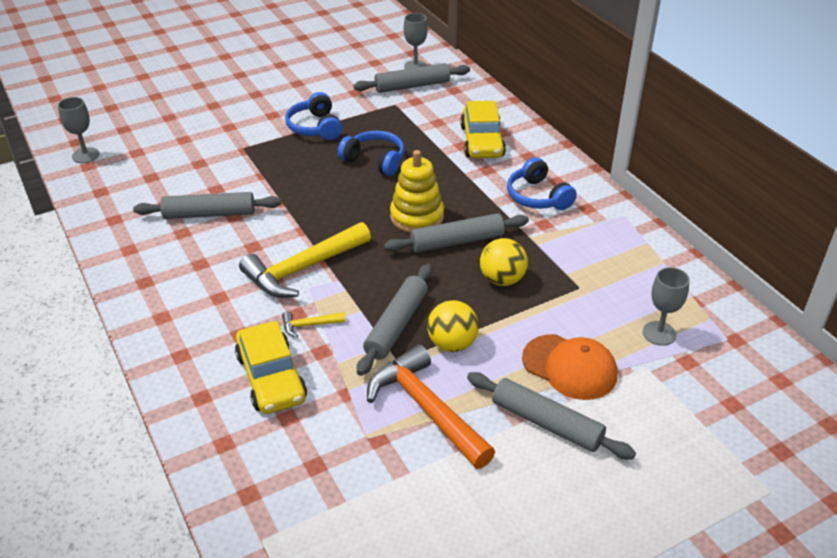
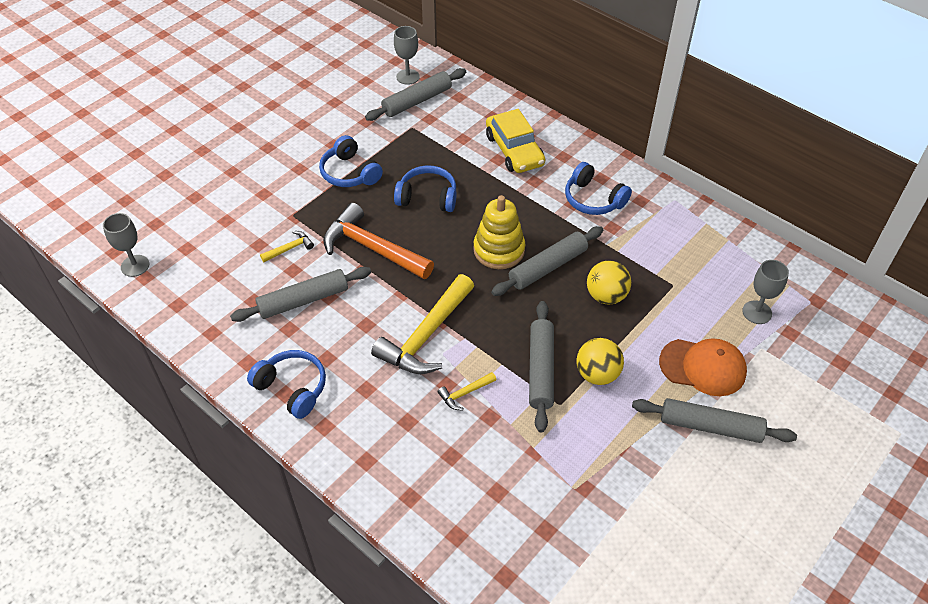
camera: 20 degrees left, 10 degrees up
(154, 279) = (292, 388): none -> blue headphones
(224, 172) = (289, 248): none -> yellow hammer
(271, 377) = (461, 457): yellow car -> none
(426, 408) = (608, 444): orange hammer -> orange hammer (372, 248)

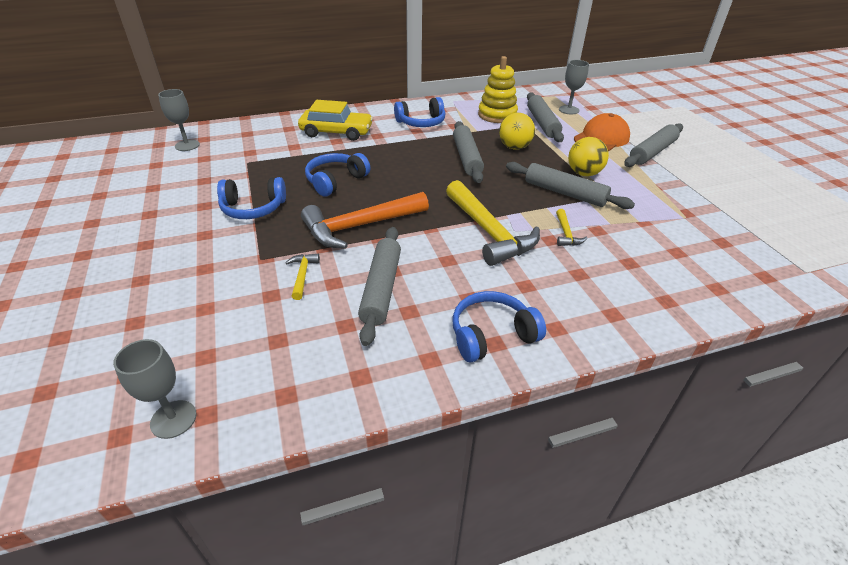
camera: 60 degrees left, 10 degrees down
(417, 101) = (222, 150): grey rolling pin -> grey rolling pin (542, 123)
(499, 250) = (429, 170): yellow stacking toy -> yellow stacking toy (497, 115)

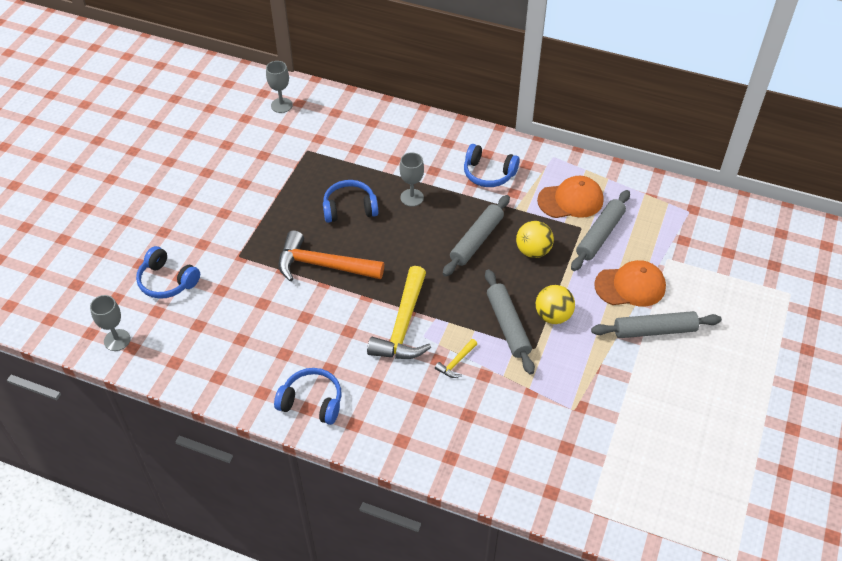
camera: 40 degrees right, 10 degrees up
(253, 208) = (271, 205): blue headphones -> blue headphones (167, 281)
(302, 275) = (250, 285): yellow hammer -> none
(336, 132) = (404, 148): yellow car -> none
(381, 289) = (285, 326): grey rolling pin -> none
(497, 115) = (570, 200): yellow stacking toy -> orange cap
(568, 110) = (653, 231): grey goblet -> grey goblet (412, 197)

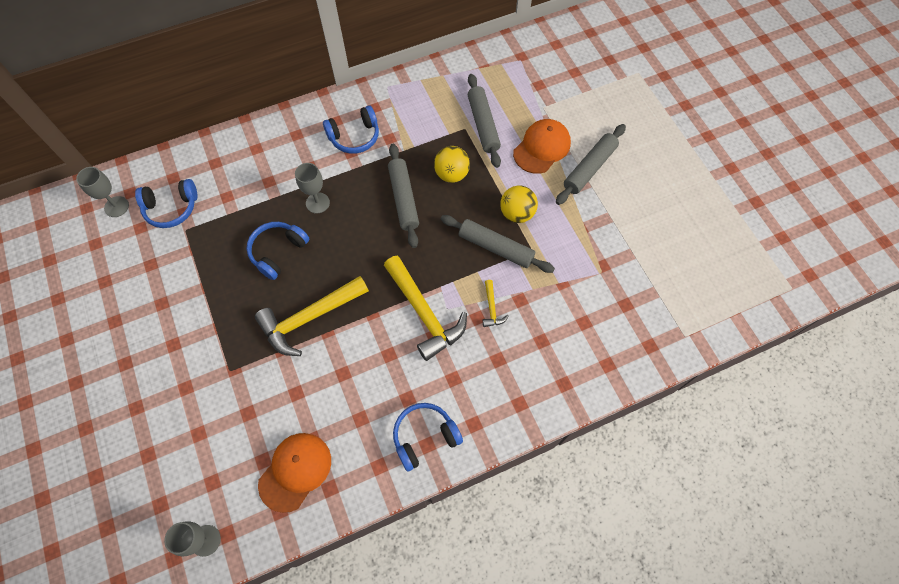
camera: 45 degrees left, 15 degrees up
(167, 281) = (191, 448): blue headphones -> blue headphones (171, 208)
(323, 265) = (309, 318): orange hammer -> yellow hammer
(570, 200) = (435, 112): orange cap -> orange cap (295, 471)

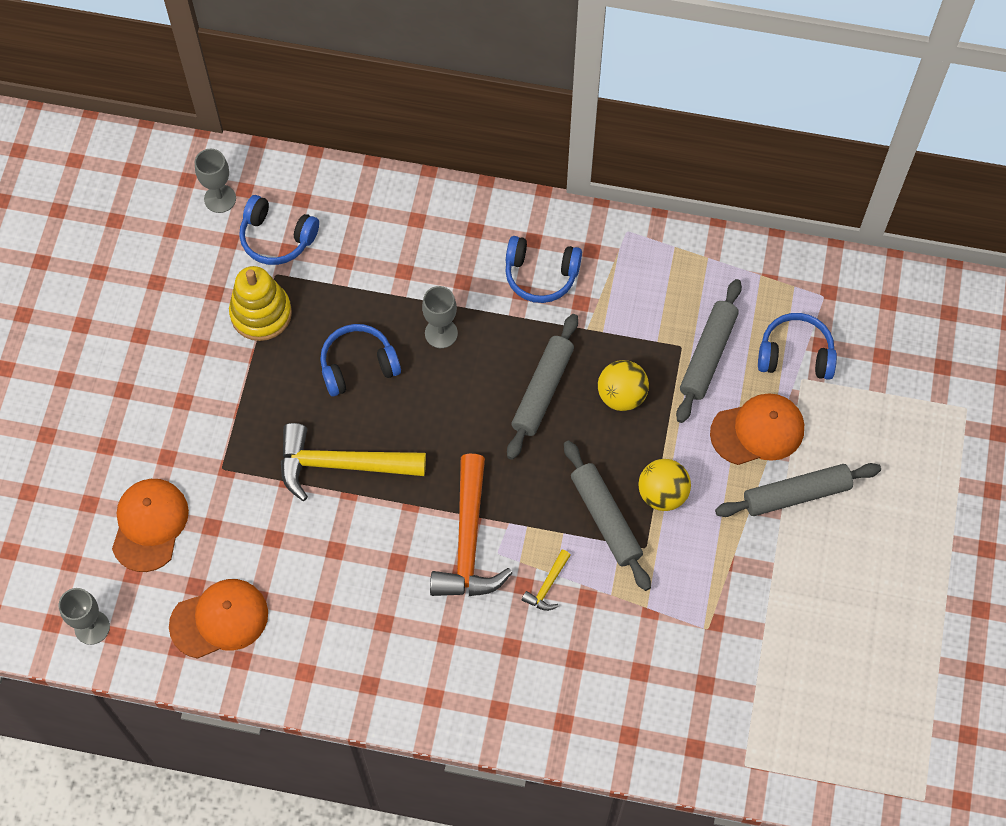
camera: 35 degrees right, 0 degrees up
(191, 259) = (261, 313): none -> yellow stacking toy
(202, 440) = (149, 525): none -> orange cap
(424, 313) = (468, 541): yellow hammer -> orange hammer
(424, 437) = (372, 675): blue headphones -> blue headphones (795, 354)

